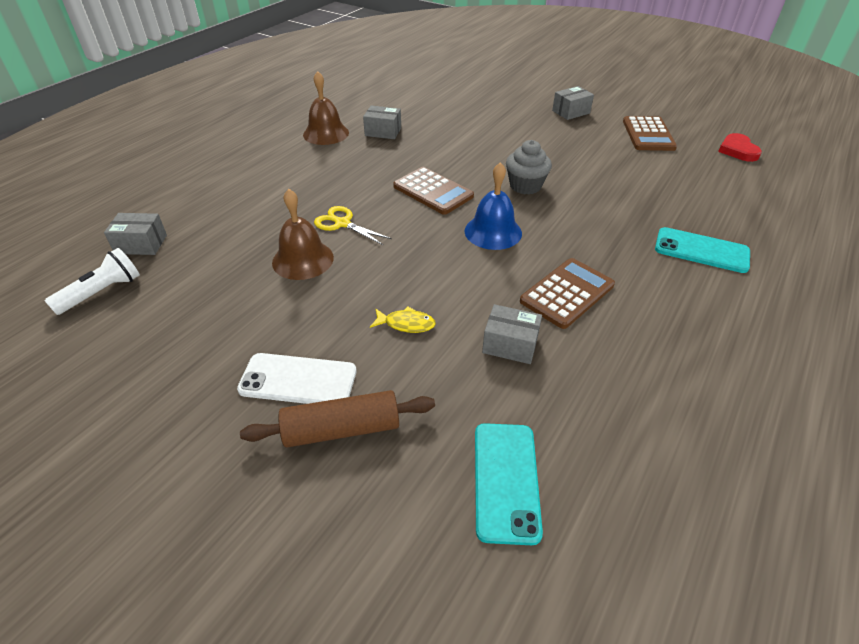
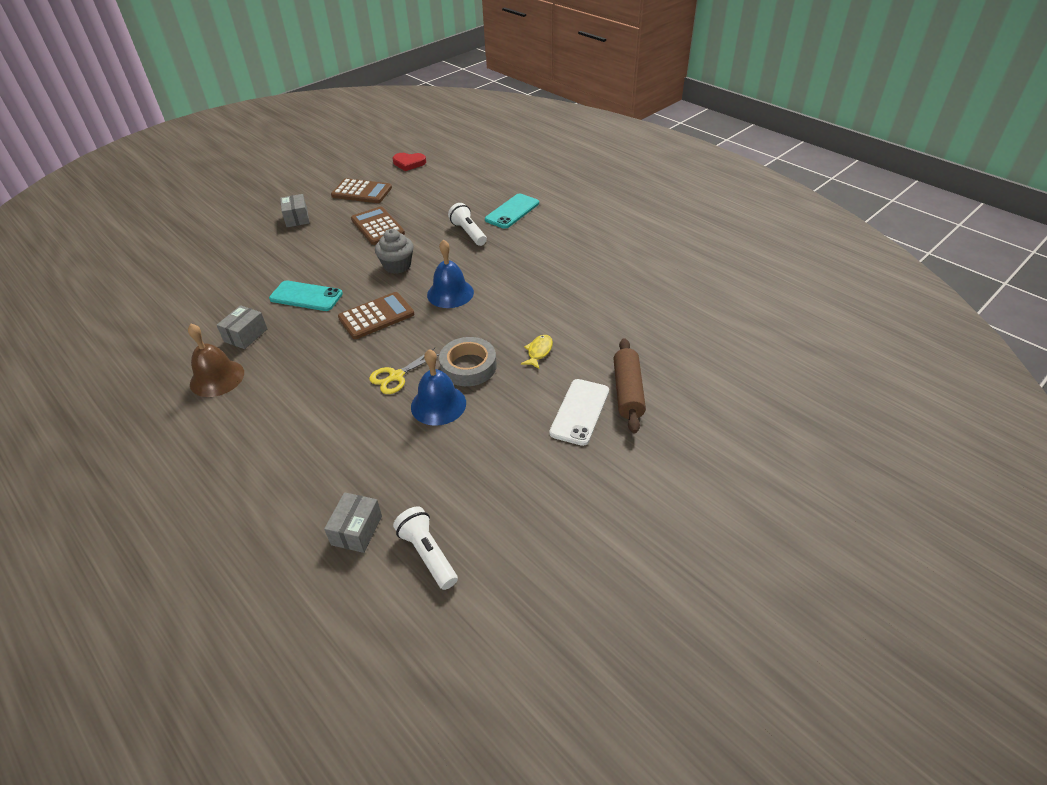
camera: 75 degrees left, 0 degrees up
(303, 259) = (438, 404): brown bell -> blue bell
(367, 269) = (468, 366): none -> grey tape
(505, 481) = (674, 328): turquoise phone -> turquoise phone (306, 296)
(510, 344) = (573, 307): grey box -> none
(567, 293) = (533, 274): brown calculator -> brown calculator (377, 226)
(623, 222) = (468, 233): none -> white flashlight

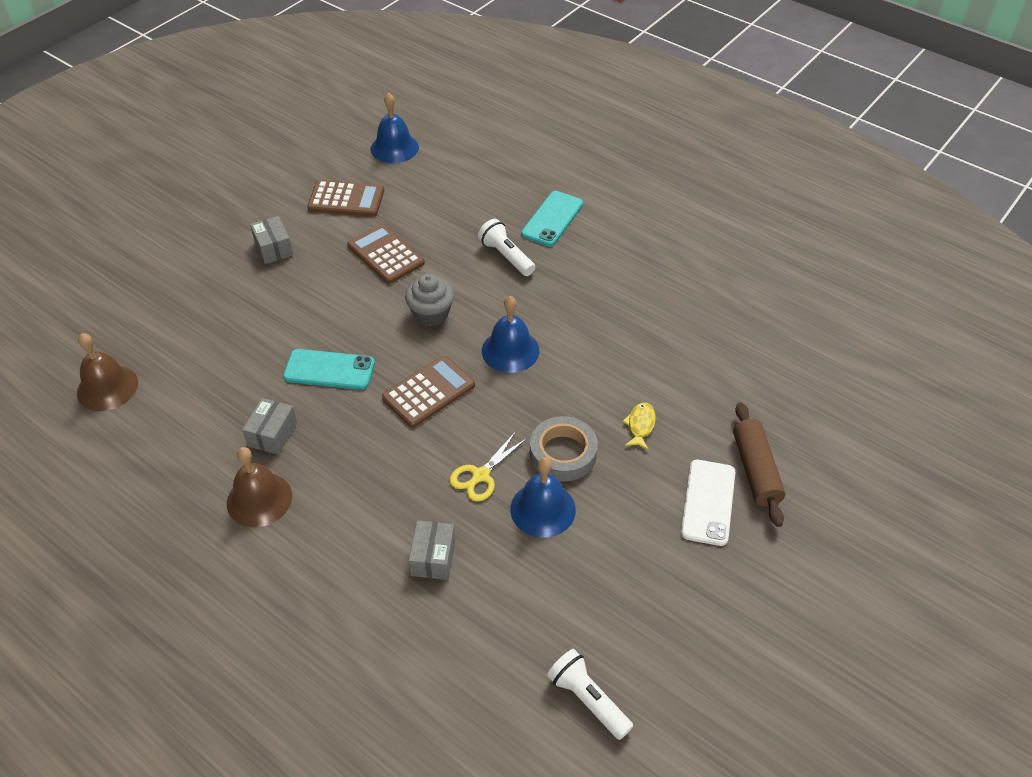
camera: 10 degrees left, 5 degrees up
(139, 296) = (107, 387): none -> brown bell
(356, 530) = (499, 680): grey box -> grey box (433, 557)
(409, 163) = (394, 148): red heart -> blue bell

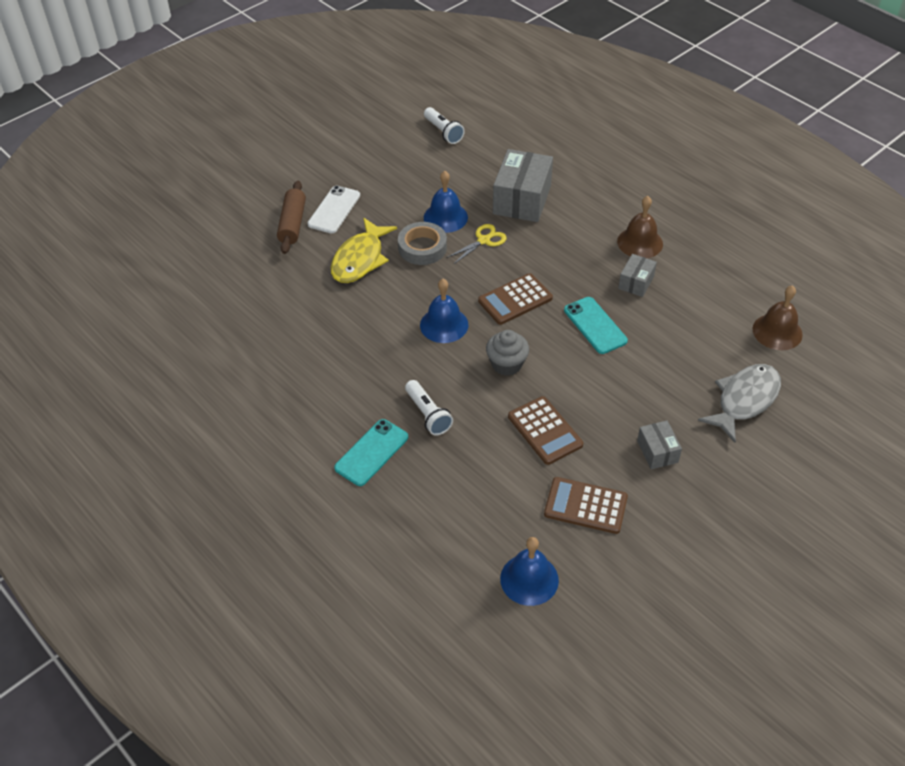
camera: 170 degrees left, 0 degrees up
(171, 305) = (744, 400): none -> grey fish
(329, 370) = (595, 325): turquoise phone -> turquoise phone turned 45 degrees clockwise
(433, 557) = (522, 199): grey box -> grey box, size x1.92
(640, 425) = (360, 259): yellow fish -> yellow fish, size x2.18

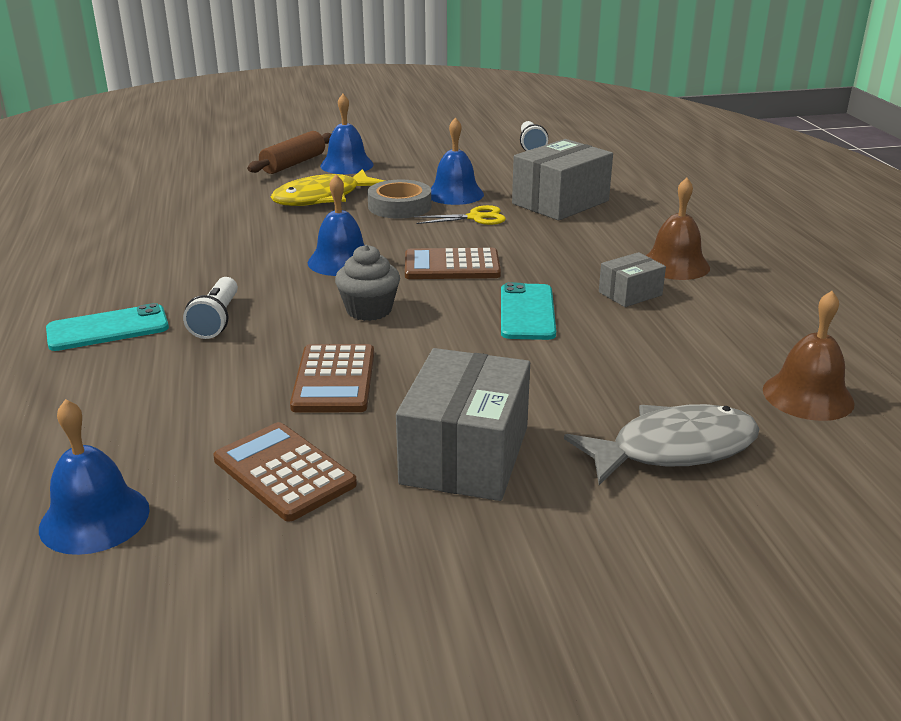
camera: 30 degrees right, 20 degrees down
(334, 210) = (347, 165): white phone -> blue bell
(657, 451) = (465, 455): grey box -> grey box, size x1.92

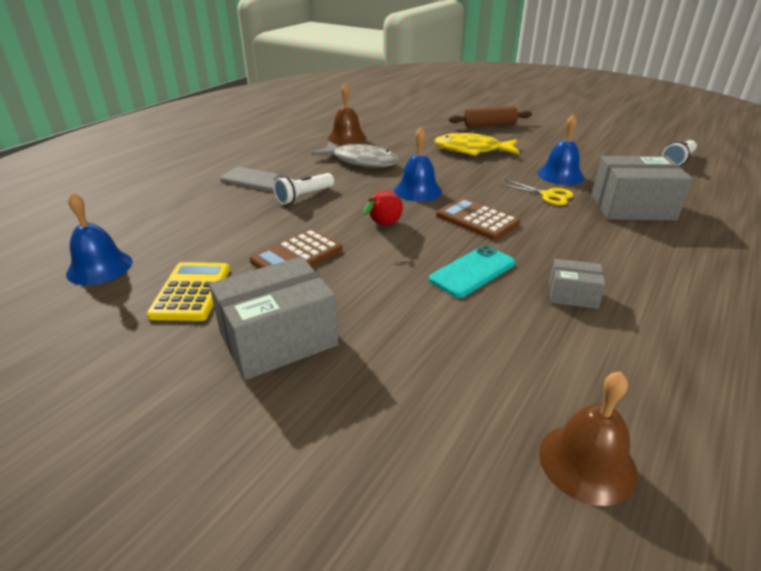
camera: 45 degrees right, 5 degrees up
(108, 329) = (256, 180): turquoise phone -> grey phone
(284, 472) = (191, 292): brown calculator -> yellow calculator
(347, 165) = (520, 135): blue bell -> none
(369, 310) = (382, 225): grey cupcake -> red pear
(399, 206) = (509, 170): grey tape -> none
(673, 449) = (400, 425): grey fish -> grey fish (361, 161)
(675, 265) = (652, 291): brown bell -> brown bell (347, 137)

